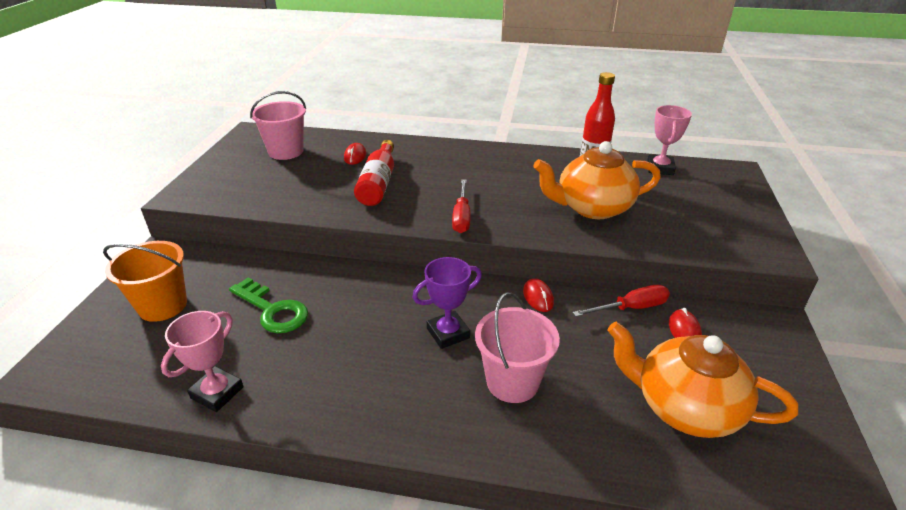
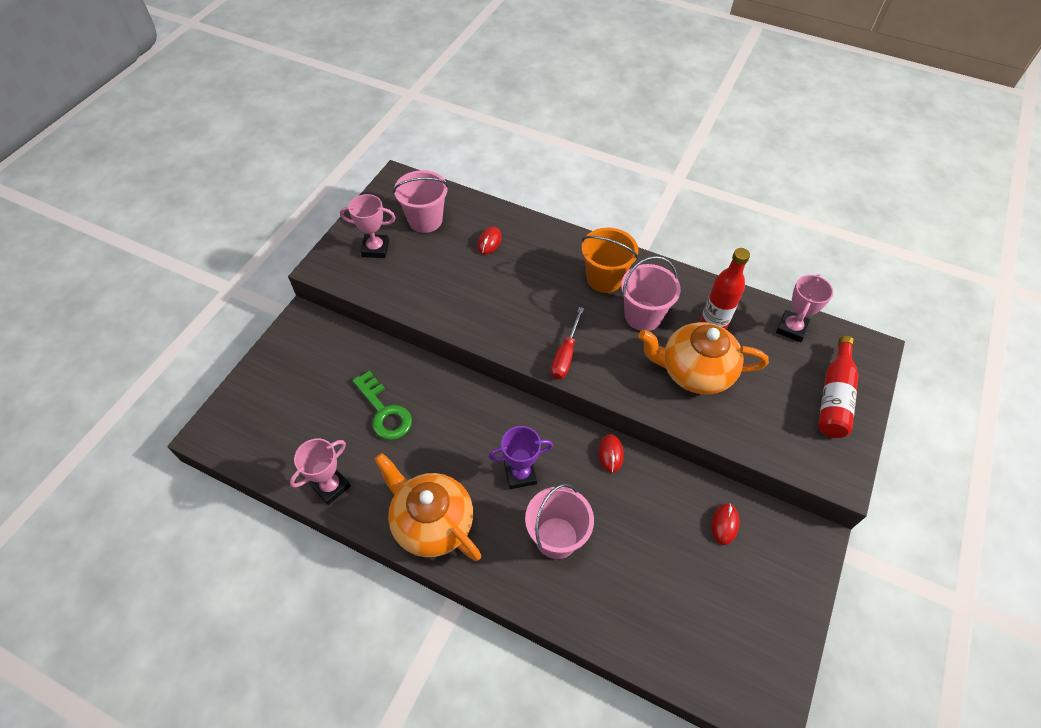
camera: 15 degrees right, 20 degrees up
(163, 306) = (299, 384): orange bucket -> orange bucket (604, 279)
(237, 176) = (375, 249): none -> pink trophy
(378, 183) = (501, 288): red bottle -> red bottle (834, 396)
(523, 180) = (643, 316): none -> pink bucket
(631, 308) = (688, 487): red screwdriver -> none
(684, 407) = (685, 600): orange teapot -> orange teapot (432, 522)

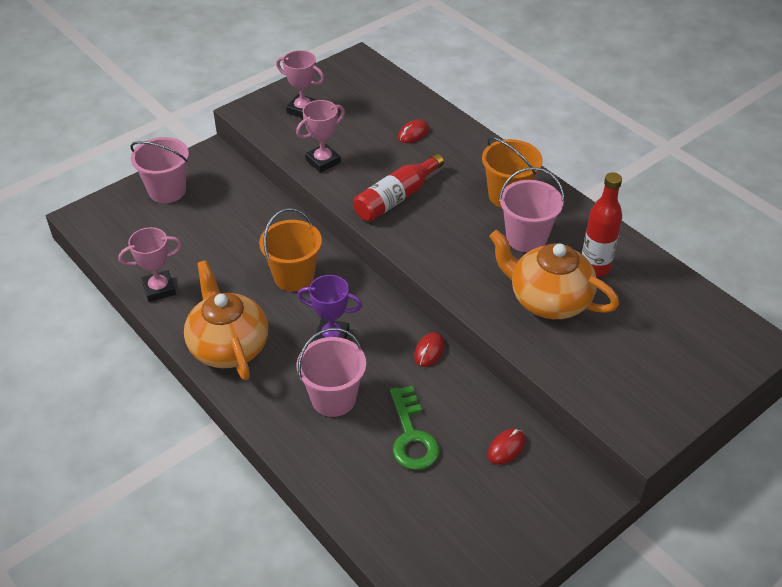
camera: 25 degrees right, 10 degrees down
(384, 411) = (239, 248): green key -> green key (412, 436)
(425, 220) = (363, 99): pink bucket -> pink bucket (167, 191)
(452, 423) = (294, 277): none -> orange bucket
(565, 355) = (427, 246): red screwdriver -> none
(791, 328) = (680, 296): pink trophy -> pink trophy (323, 161)
(834, 396) = (685, 368): red bottle -> red bottle (396, 198)

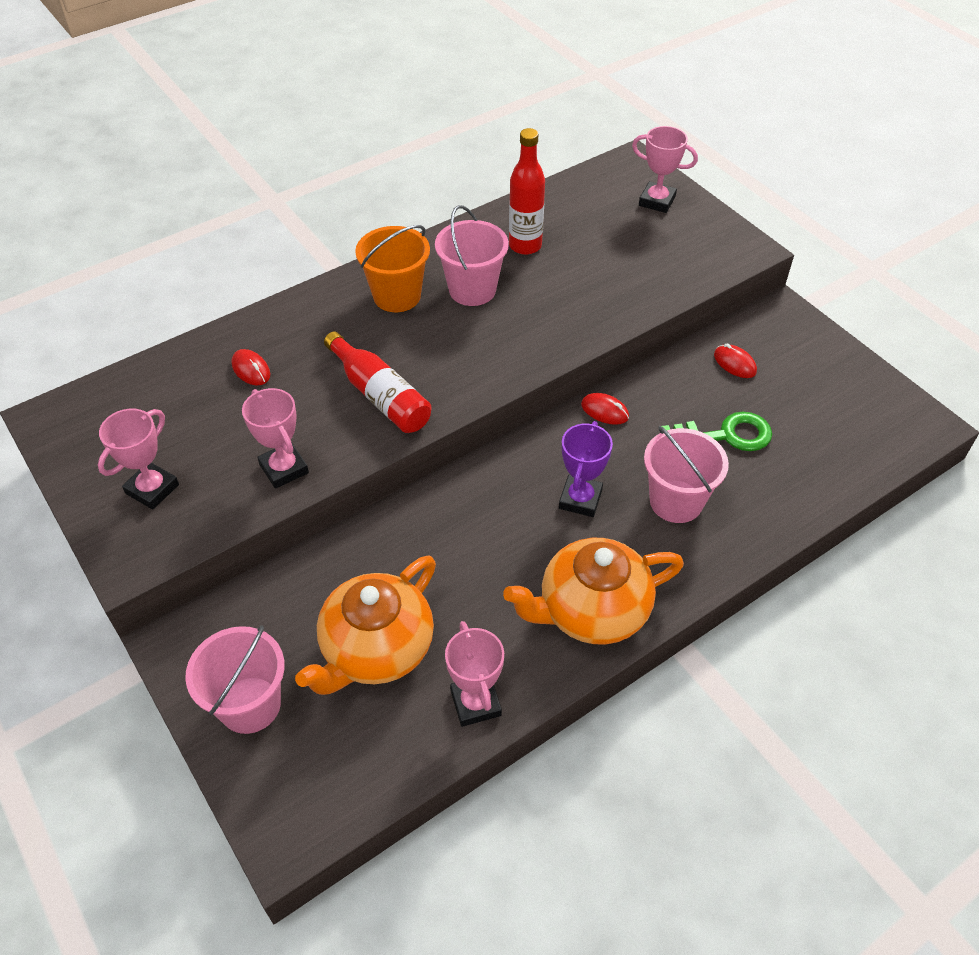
camera: 85 degrees left, 5 degrees up
(294, 277) = (470, 536): orange bucket -> none
(548, 300) = (570, 285): orange teapot -> orange teapot (376, 649)
(698, 362) = (657, 201): none -> pink trophy

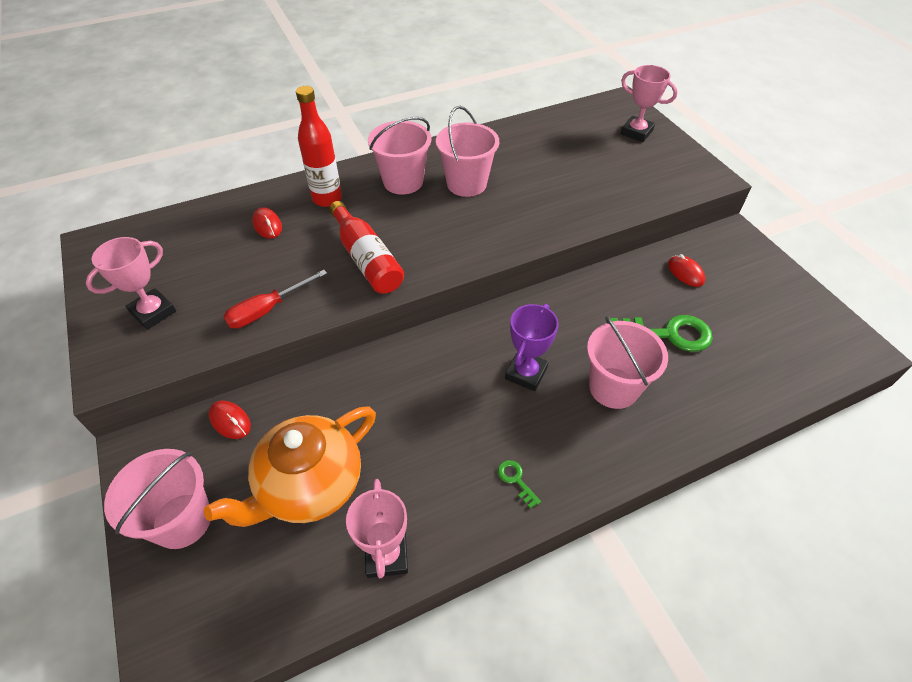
camera: 10 degrees right, 0 degrees up
(284, 469) = (267, 310): pink trophy -> red screwdriver
(397, 296) = (403, 182): orange bucket -> pink bucket
(525, 246) = (518, 155): red bottle -> red bottle (327, 199)
(591, 610) = (516, 480): orange teapot -> green key
(604, 411) = (562, 298): red mouse -> red mouse (230, 421)

